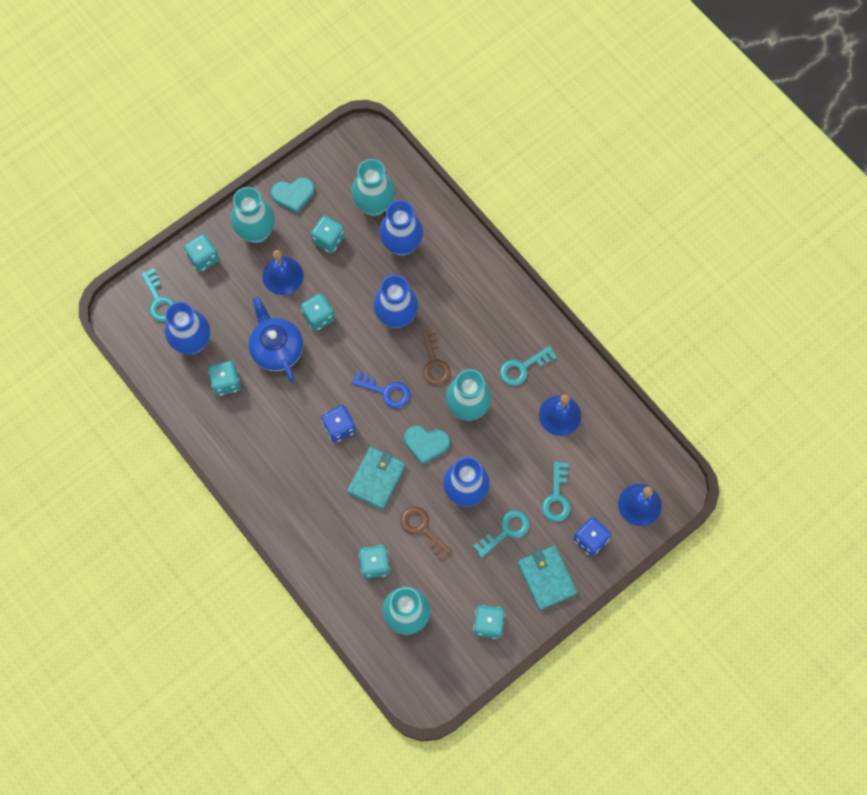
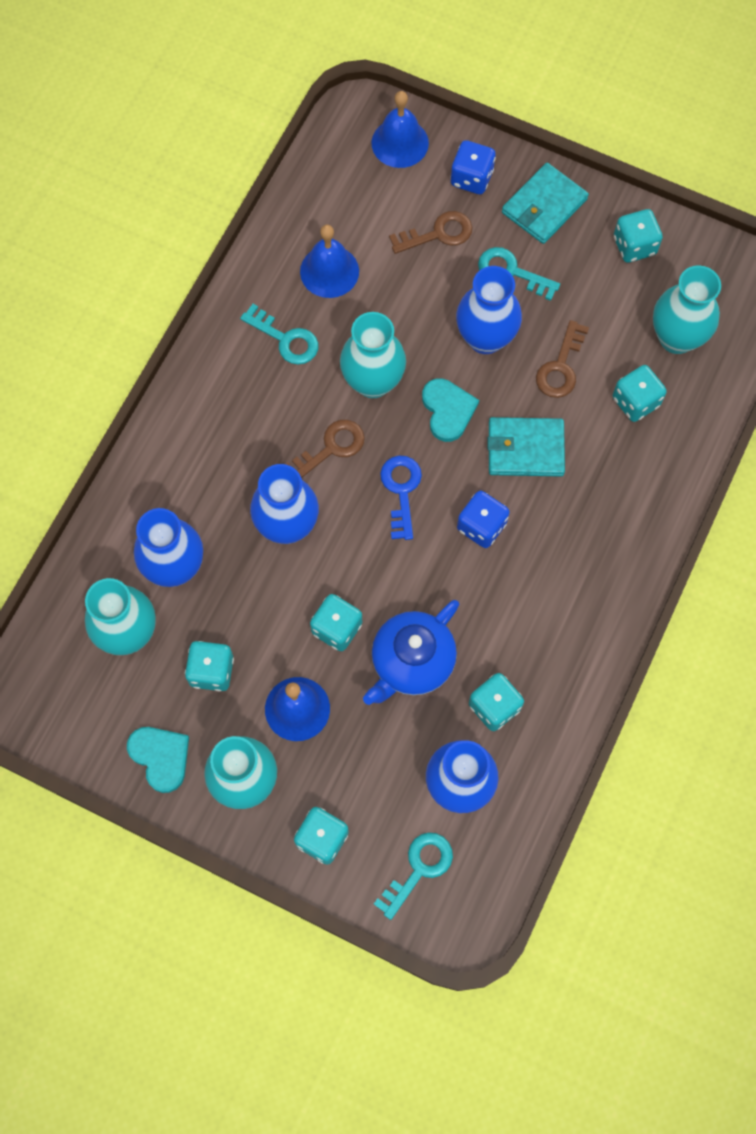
camera: 115 degrees left, 0 degrees up
(557, 497) = (438, 234): turquoise key -> brown key

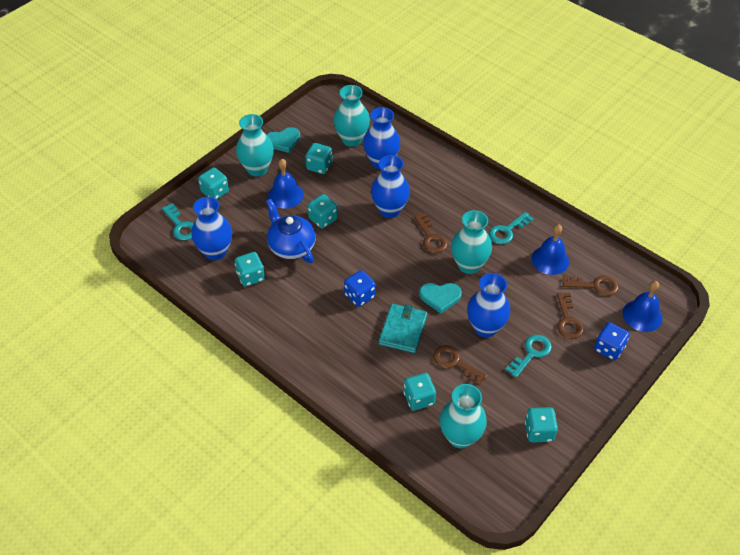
camera: 105 degrees right, 20 degrees down
(363, 206) = (595, 286): none -> brown key
(401, 491) = (394, 263): blue key -> none
(544, 206) = (580, 385): turquoise wallet -> none

